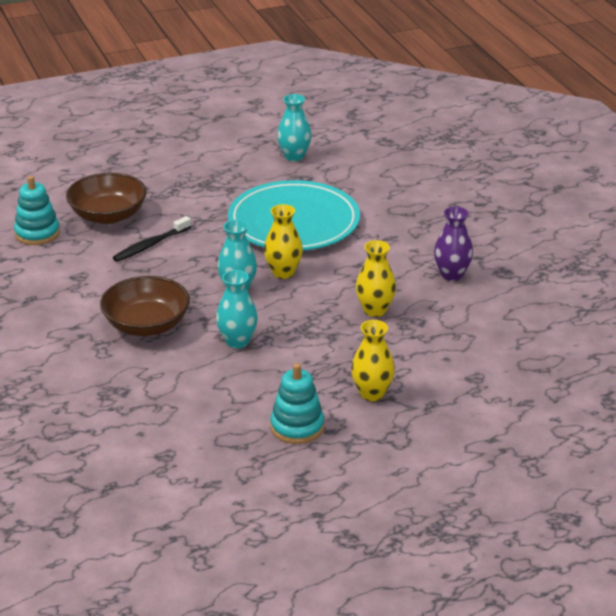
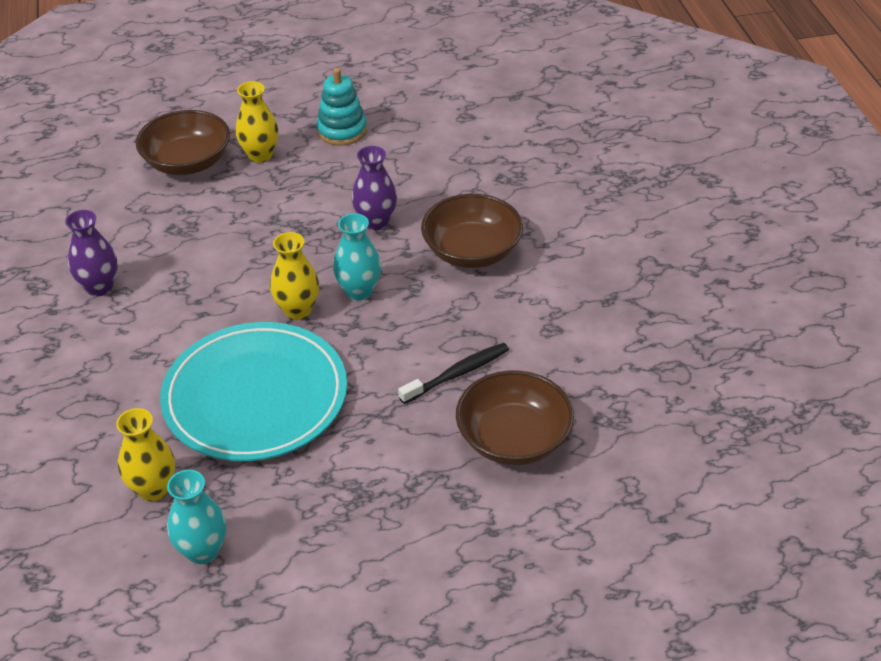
camera: 170 degrees left, 10 degrees up
(37, 233) = (613, 412): turquoise stacking toy -> none
(237, 341) = (376, 222): turquoise vase -> purple vase
(375, 310) = (213, 247): yellow vase -> yellow vase (153, 489)
(441, 380) = (187, 162): none -> brown bowl

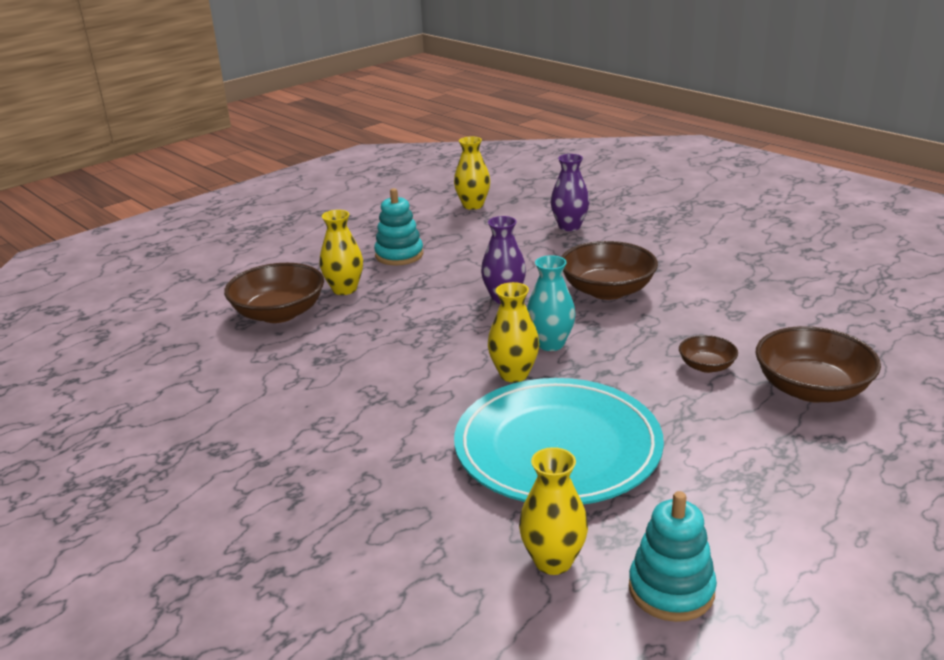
camera: 30 degrees left, 15 degrees down
(99, 287) = (294, 426): purple vase -> purple vase (569, 226)
(203, 551) = (671, 590): turquoise vase -> turquoise stacking toy
(456, 374) = (706, 366): black toothbrush -> brown bowl
(470, 89) = (473, 205): none -> yellow vase

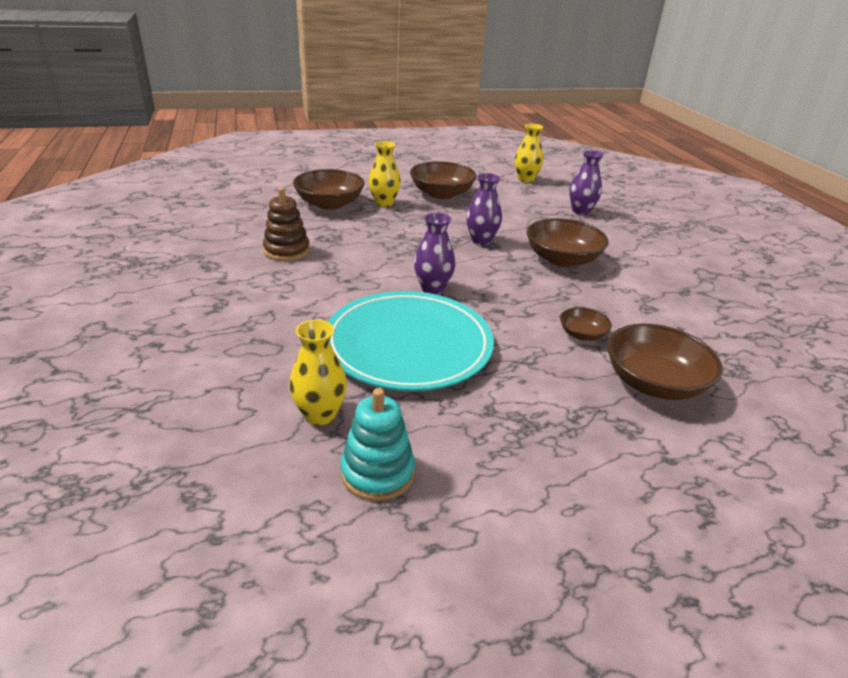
camera: 25 degrees right, 5 degrees up
(296, 393) = (287, 251): none -> brown stacking toy
(399, 255) = (441, 194): turquoise stacking toy -> brown bowl
(514, 374) = (432, 289): yellow vase -> purple vase
(550, 344) = (480, 279): turquoise vase -> none

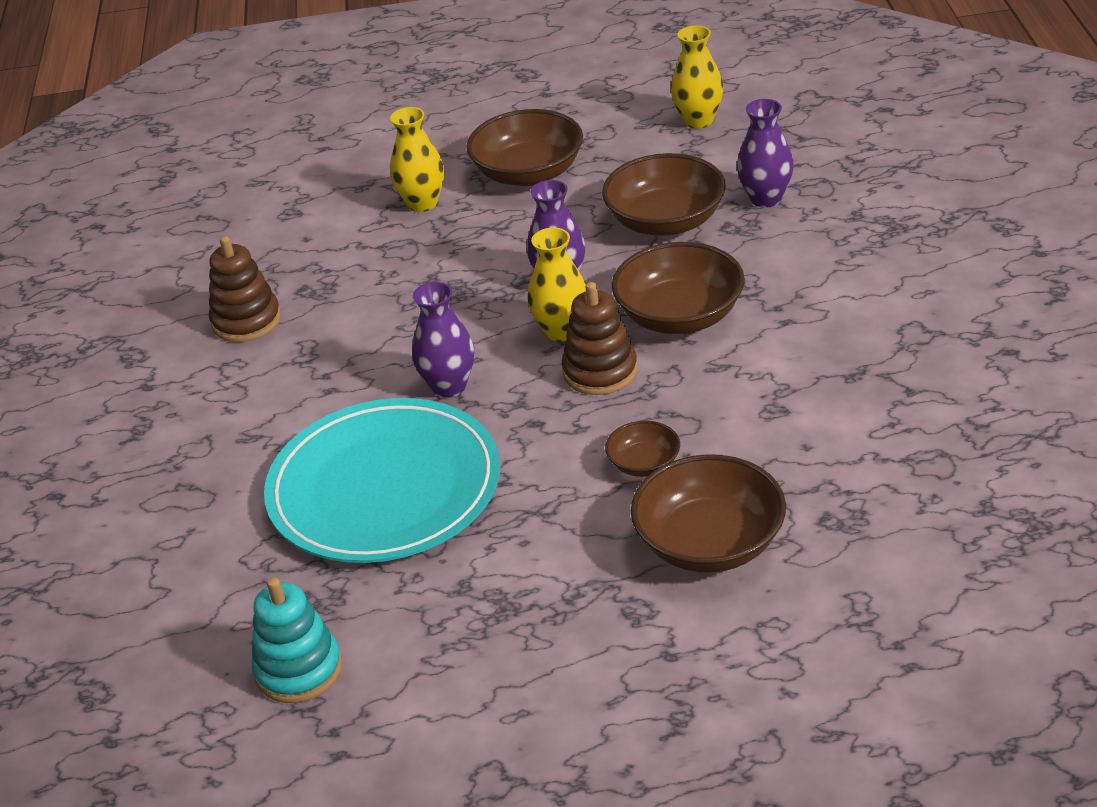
camera: 15 degrees right, 5 degrees up
(320, 415) = (246, 595): yellow vase -> yellow vase (562, 331)
(329, 204) = (331, 212): brown bowl -> brown bowl (665, 221)
(527, 285) = (600, 371): none -> brown stacking toy

